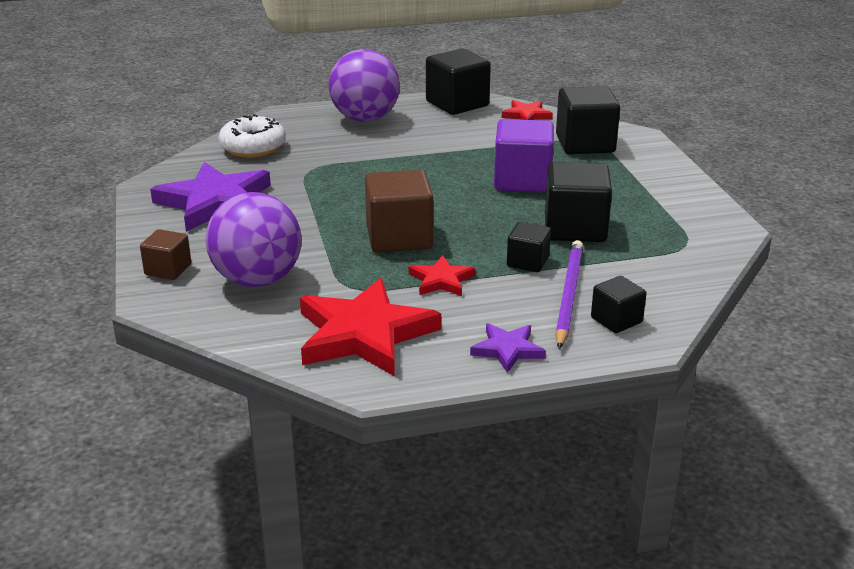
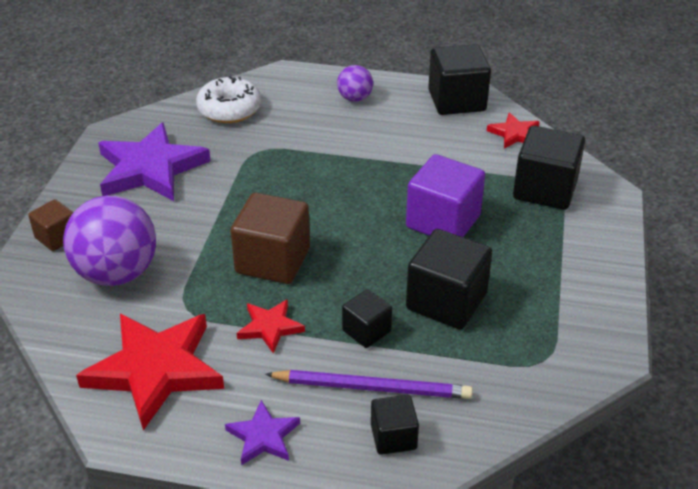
camera: 25 degrees right, 10 degrees up
(365, 118) = (355, 98): purple ball -> purple ball, size x0.51
(569, 295) = (372, 388): purple pencil -> purple pencil turned 60 degrees clockwise

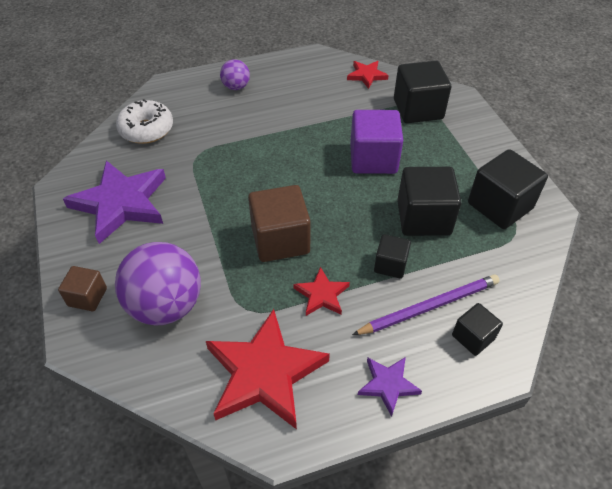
camera: 30 degrees left, 10 degrees up
(457, 101) = (309, 64): black cube -> black cube (500, 206)

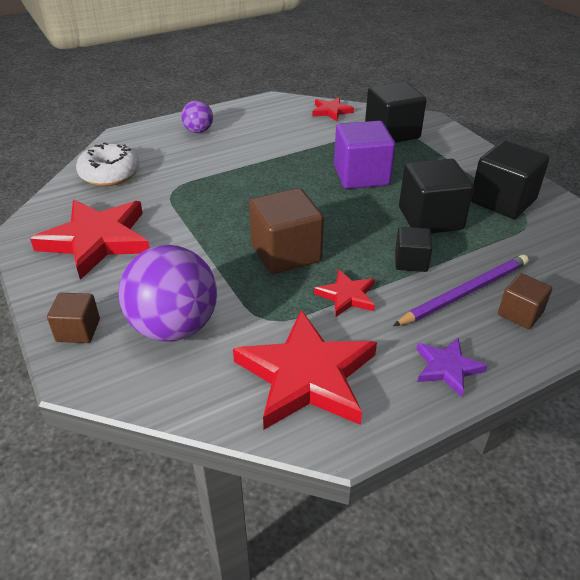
camera: 10 degrees left, 10 degrees down
(121, 203) = (97, 240): purple star -> red star
(473, 337) = (520, 313): black cube -> brown cube

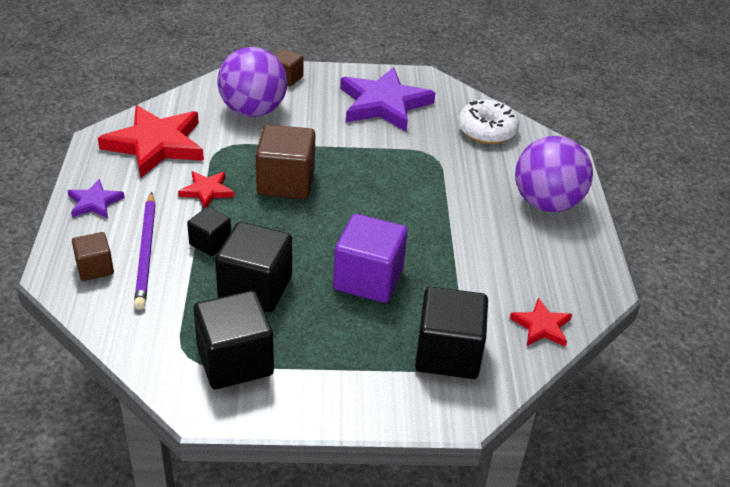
camera: 115 degrees right, 0 degrees up
(97, 240) = (384, 104): red star -> purple star
(198, 131) = (546, 203): purple ball -> purple ball, size x1.98

